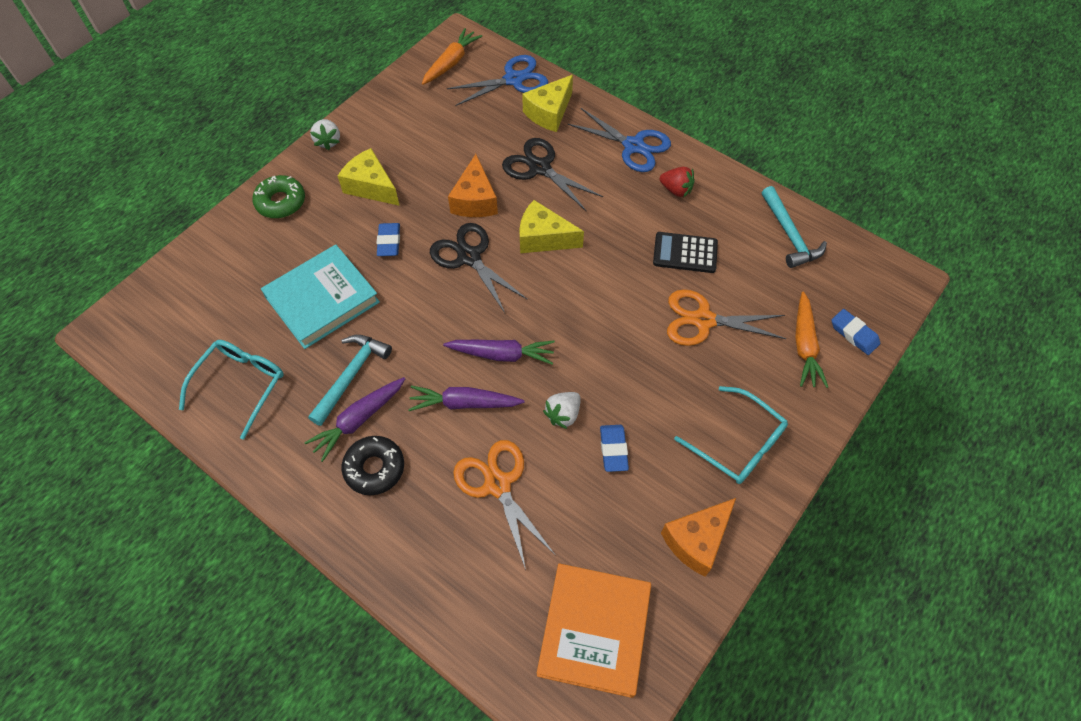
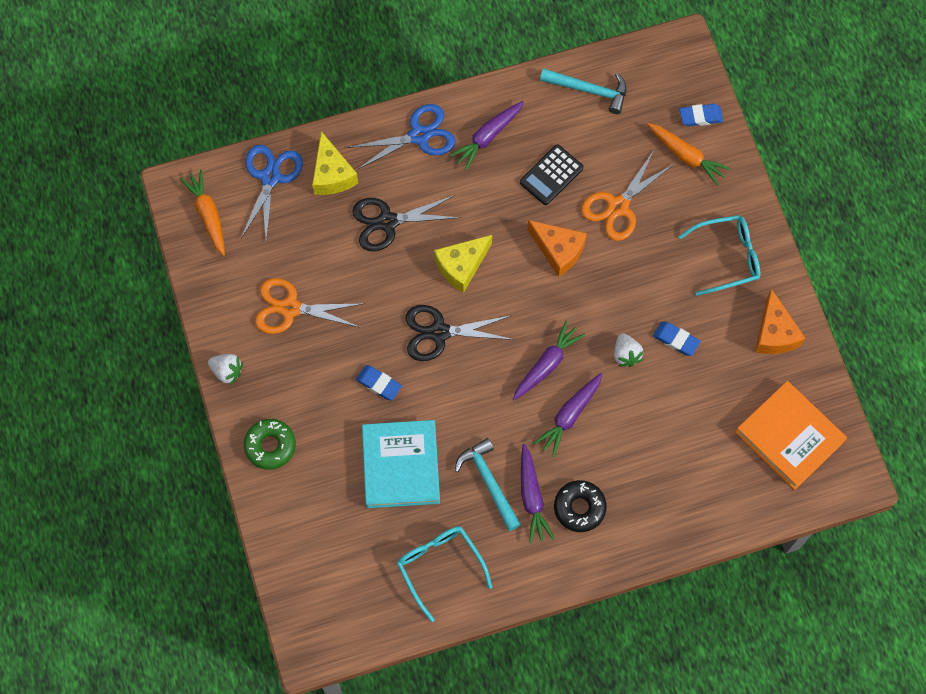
camera: 55 degrees left, 10 degrees up
(371, 187) = (307, 365): yellow cheese -> none
(475, 200) = (384, 293): orange cheese -> orange cheese (558, 250)
(498, 484) = (649, 432): orange scissors -> orange scissors (290, 308)
(676, 190) = (487, 137): red strawberry -> purple carrot

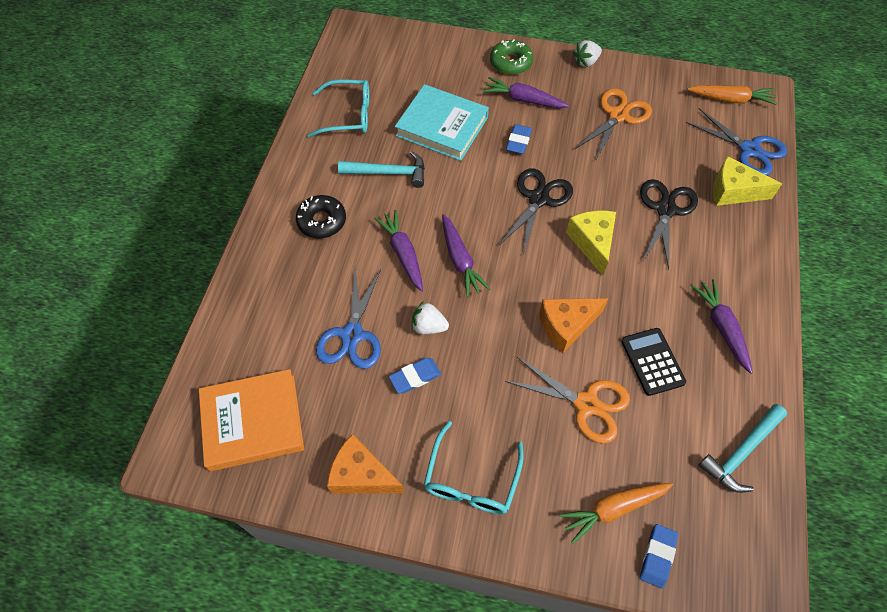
camera: 120 degrees right, 10 degrees down
(379, 384) = (518, 141): blue eraser -> blue eraser turned 45 degrees counterclockwise
(419, 136) = (747, 272): blue scissors -> blue scissors (352, 335)
(532, 497) = (355, 194): purple carrot -> purple carrot (523, 100)
(618, 206) = (586, 404): orange scissors -> orange scissors turned 135 degrees clockwise

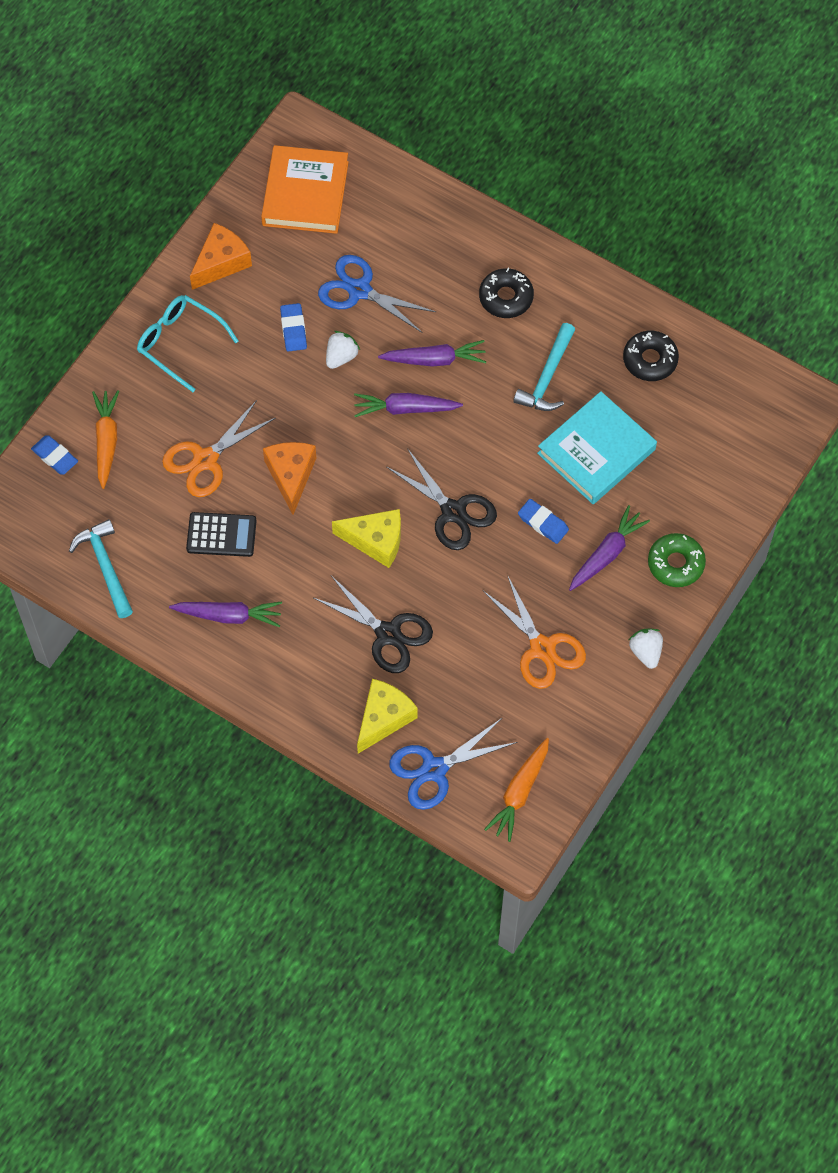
camera: 110 degrees right, 5 degrees up
(348, 115) = (650, 360): turquoise glasses -> black donut

